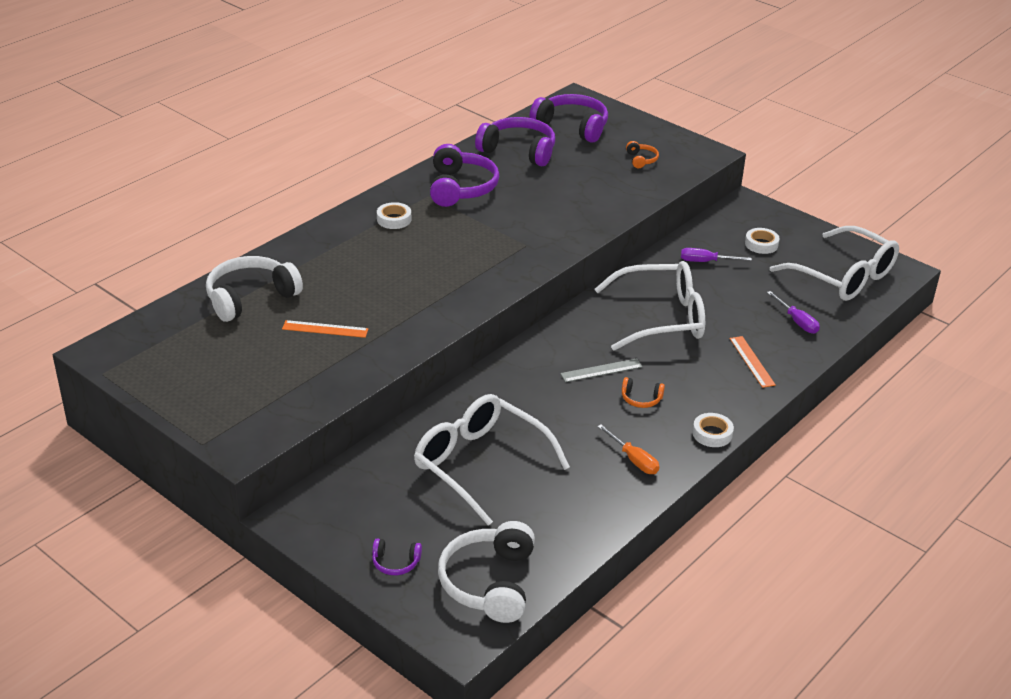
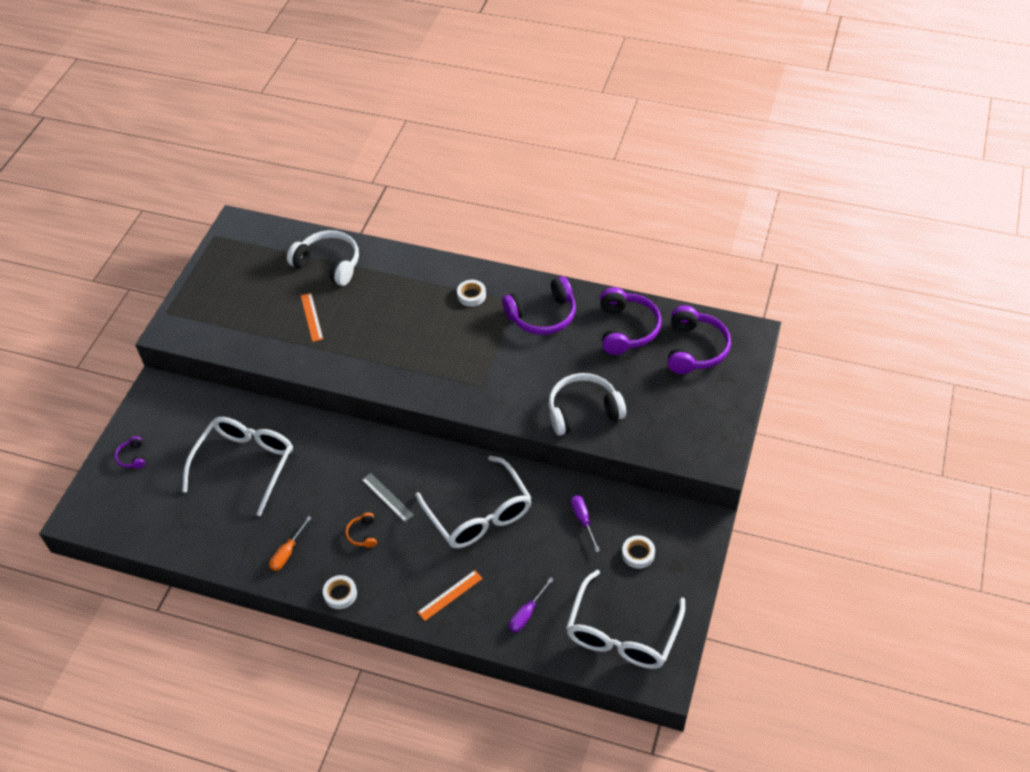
camera: 70 degrees right, 15 degrees up
(489, 582) = (130, 512): white headphones -> white headphones (583, 411)
(641, 160) = (670, 416): orange headphones -> none

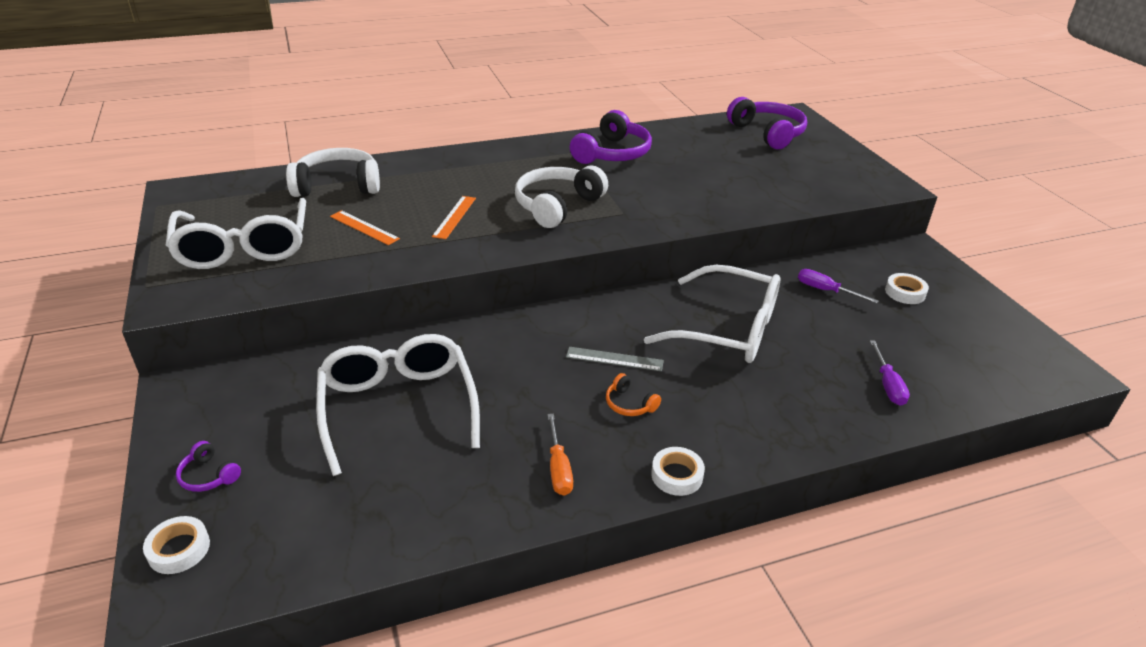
camera: 40 degrees left, 15 degrees down
(450, 595) = (795, 410): orange ruler -> orange ruler (454, 217)
(471, 295) = (526, 161): white tape -> white tape (179, 549)
(583, 411) = (740, 196): white headphones -> white headphones (557, 206)
(622, 633) = (986, 355): white glasses -> white glasses (244, 248)
(627, 329) = (697, 139): purple headphones -> none

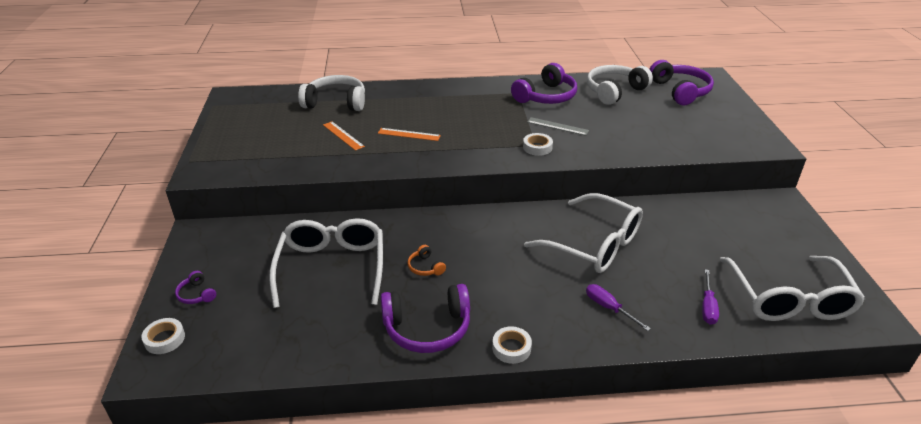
camera: 15 degrees right, 0 degrees up
(244, 248) = (259, 141): white glasses -> white glasses (789, 300)
(454, 217) = (409, 134): orange ruler -> orange ruler turned 75 degrees clockwise
(557, 206) = (487, 134): white headphones -> white headphones (614, 91)
(558, 468) = (427, 328): orange screwdriver -> purple headphones
(614, 359) = (497, 255): grey ruler -> grey ruler (557, 126)
(629, 404) = (496, 290): orange headphones -> orange headphones (425, 267)
(825, 290) = (687, 225): purple screwdriver -> purple screwdriver (609, 308)
(905, 292) = (755, 235): white tape -> white tape (537, 147)

